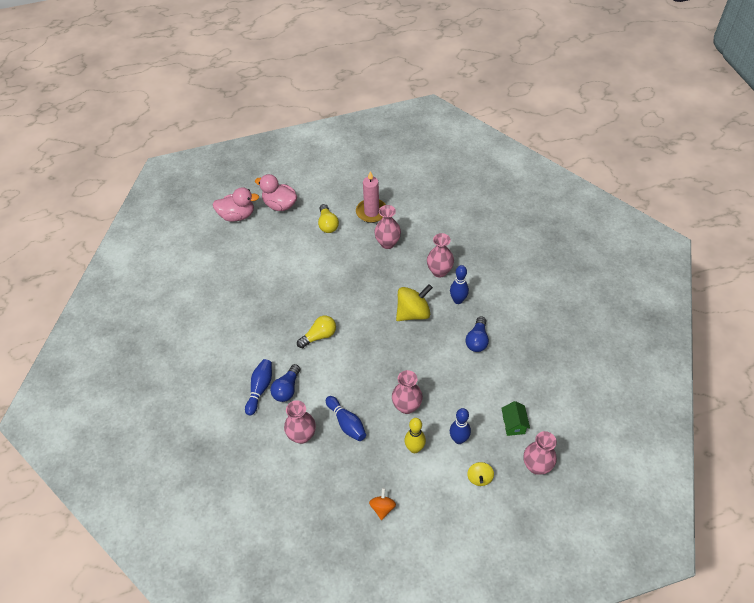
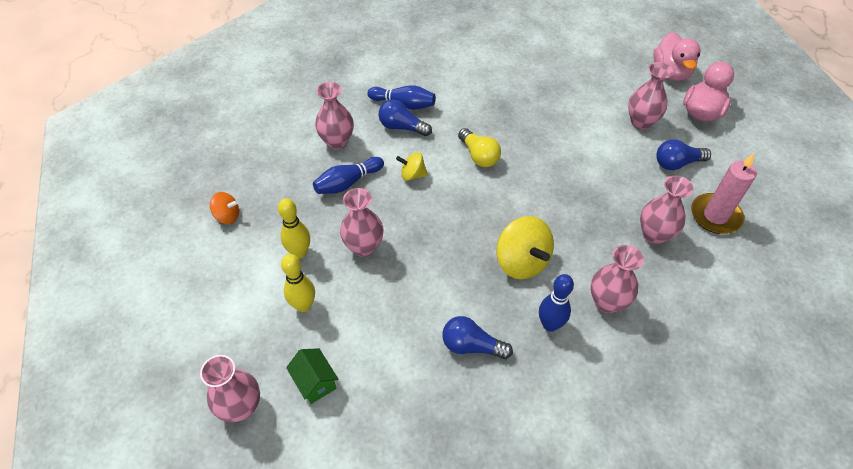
camera: 90 degrees right, 0 degrees up
(288, 238) = (641, 122): none -> pink vase
(327, 224) = (676, 163): yellow light bulb -> blue light bulb
(458, 439) = (304, 305): blue bowling pin -> yellow bowling pin
(479, 478) = (241, 326): yellow spinning top -> yellow spinning top (412, 175)
(513, 424) = (315, 382): green house -> green house turned 60 degrees clockwise

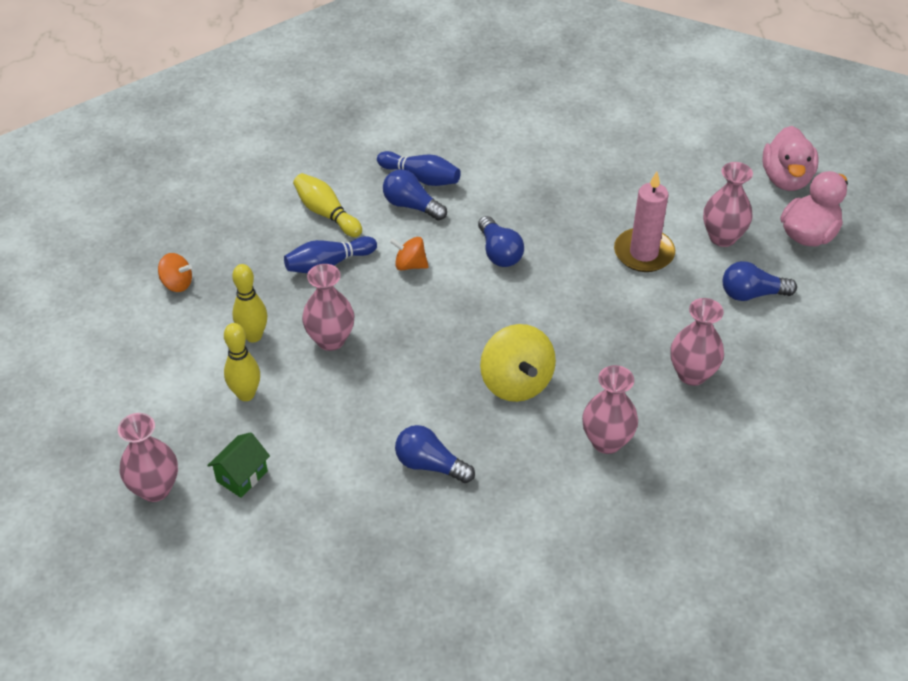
camera: 10 degrees right, 5 degrees down
(315, 382) = (242, 476): green house -> green house turned 60 degrees clockwise
(337, 142) = (326, 213): pink vase -> yellow bowling pin
(412, 175) = (410, 265): yellow spinning top -> orange spinning top
(479, 156) = (499, 252): yellow light bulb -> blue light bulb
(550, 325) = (529, 456): blue bowling pin -> none
(715, 216) = (778, 363): pink candle -> pink candle (643, 253)

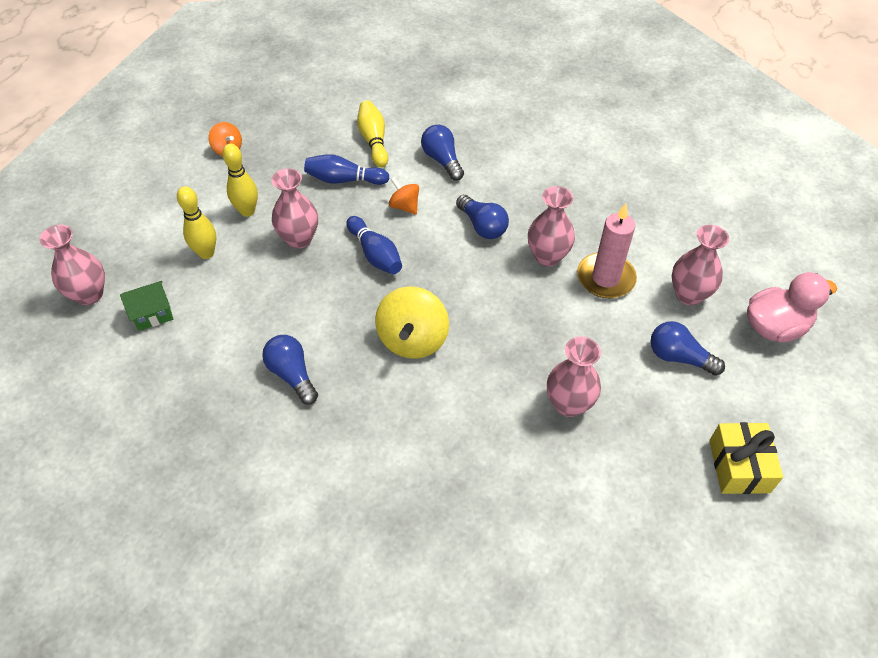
camera: 30 degrees right, 5 degrees up
(421, 178) = (467, 141): blue bowling pin -> blue bowling pin (375, 254)
(499, 252) = (482, 226): blue light bulb -> blue light bulb turned 45 degrees counterclockwise
(606, 441) = (448, 427): pink vase -> pink vase (547, 256)
(786, 179) = (789, 267): pink duck -> none
(857, 359) = (739, 466): none -> yellow gift

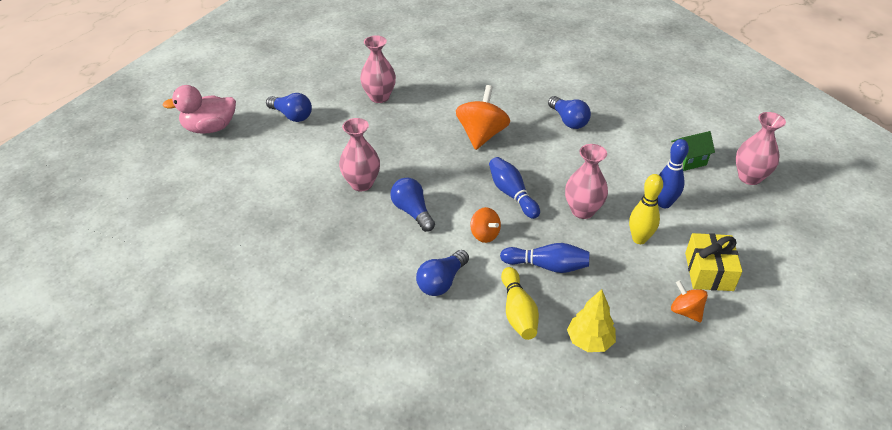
camera: 175 degrees left, 10 degrees down
(206, 253) = (664, 203): yellow bowling pin -> blue bowling pin
(316, 124) = (589, 341): none -> yellow tree
(413, 339) = (481, 135): yellow spinning top -> orange spinning top
(442, 160) = (442, 282): blue light bulb -> blue light bulb turned 60 degrees clockwise
(605, 278) = (320, 165): pink candle -> none
(688, 294) = (260, 151): pink vase -> none
(739, 466) = (288, 67): yellow gift -> yellow gift (709, 271)

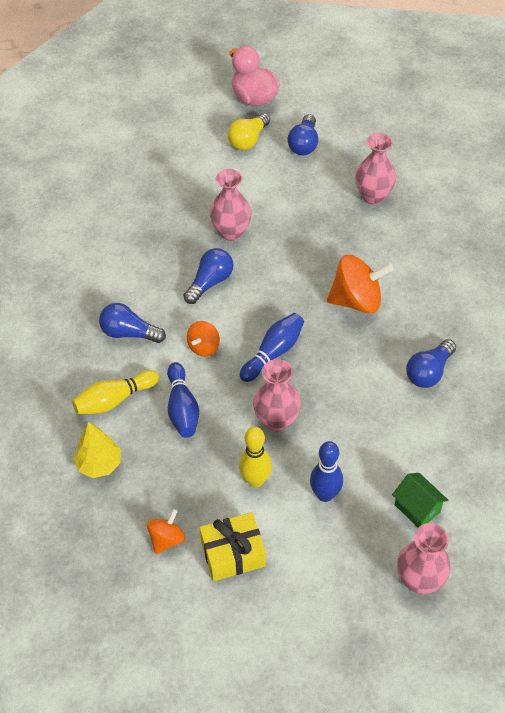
camera: 70 degrees right, 10 degrees up
(259, 145) = (248, 140): none -> yellow light bulb

